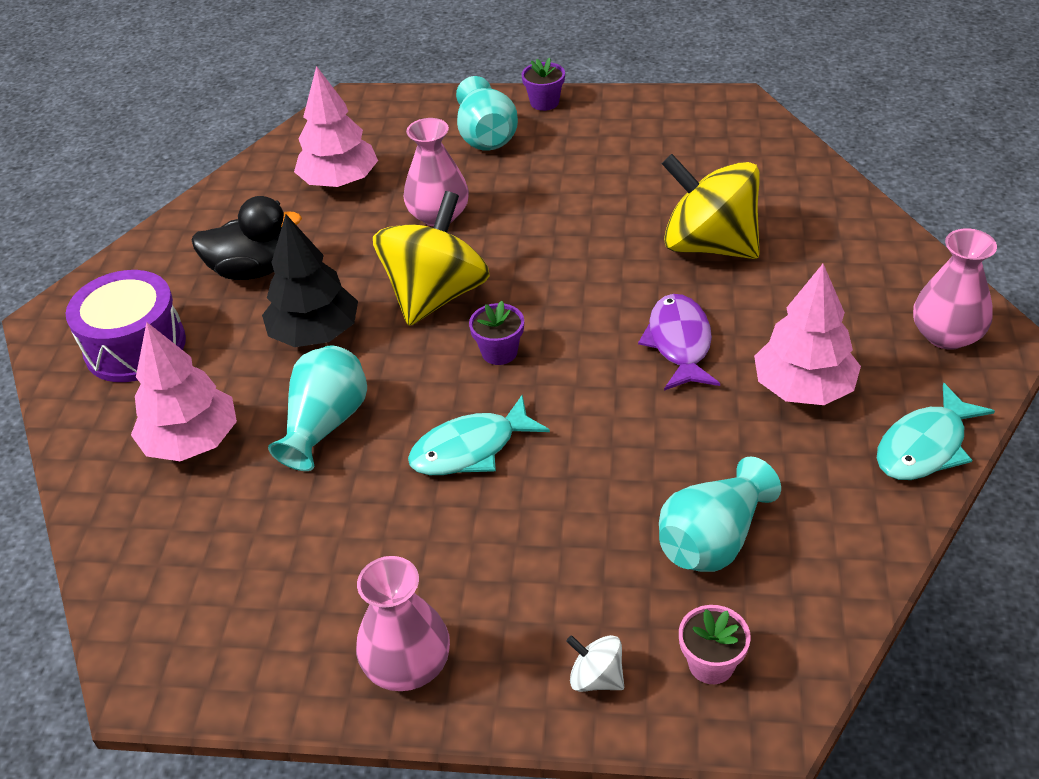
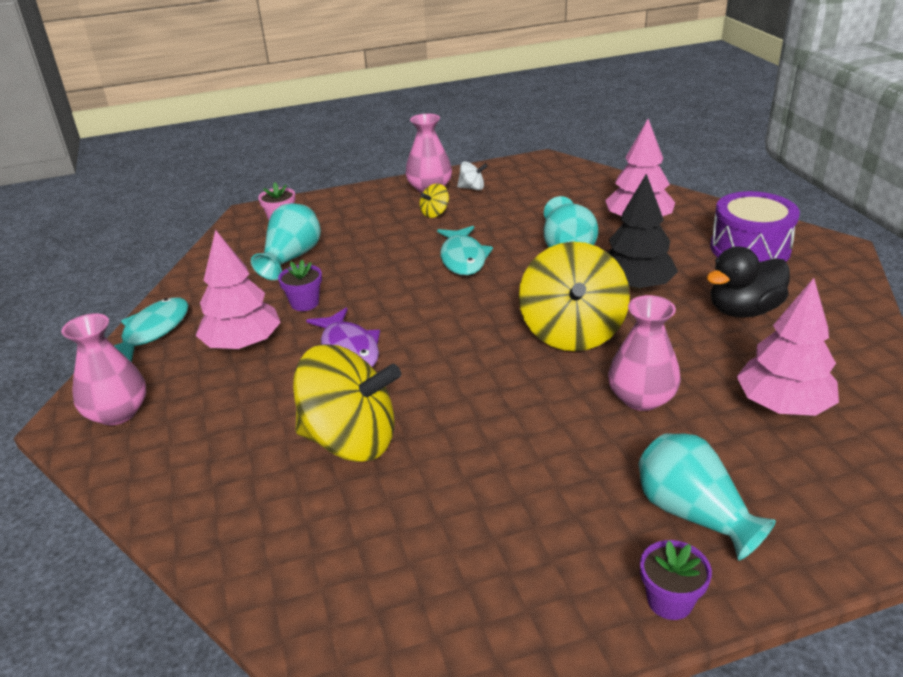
camera: 155 degrees right, 10 degrees down
(444, 577) = (435, 213): none -> yellow spinning top
(470, 449) = (463, 258): turquoise fish -> turquoise fish turned 135 degrees clockwise
(499, 352) = (486, 309): purple flower pot -> purple flower pot (305, 303)
(596, 678) = (336, 205): white spinning top -> white spinning top (472, 188)

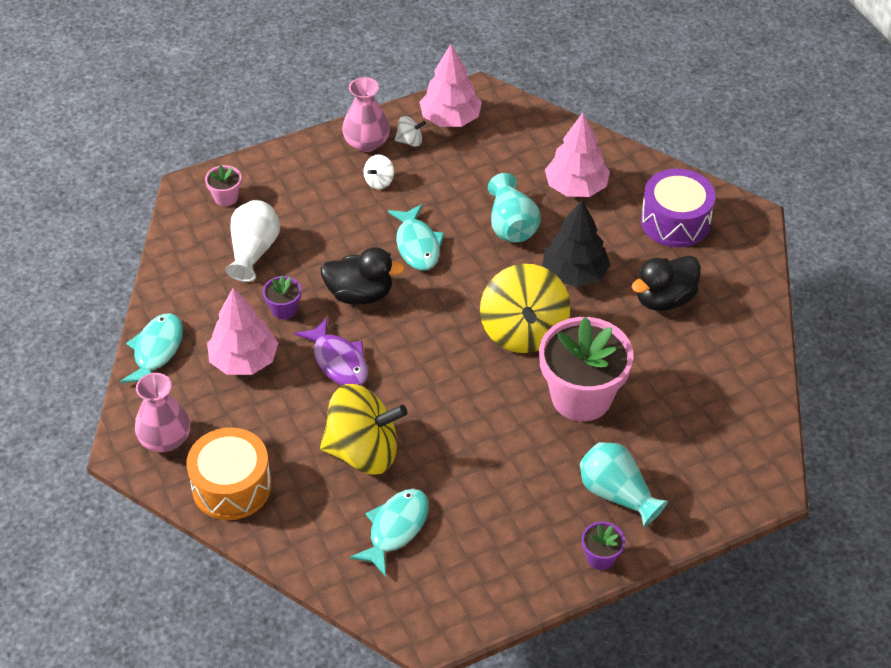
camera: 10 degrees left, 15 degrees up
(171, 468) = (231, 486): none -> orange drum
(291, 258) = (253, 252): turquoise vase -> white vase
(368, 535) = (395, 529): none -> turquoise fish
(391, 294) = (360, 294): none -> black duck
(435, 213) = (379, 181): yellow spinning top -> white spinning top
(641, 398) = (581, 397): pink vase -> pink flower pot
(782, 405) = (686, 397): pink tree -> pink tree (450, 119)

